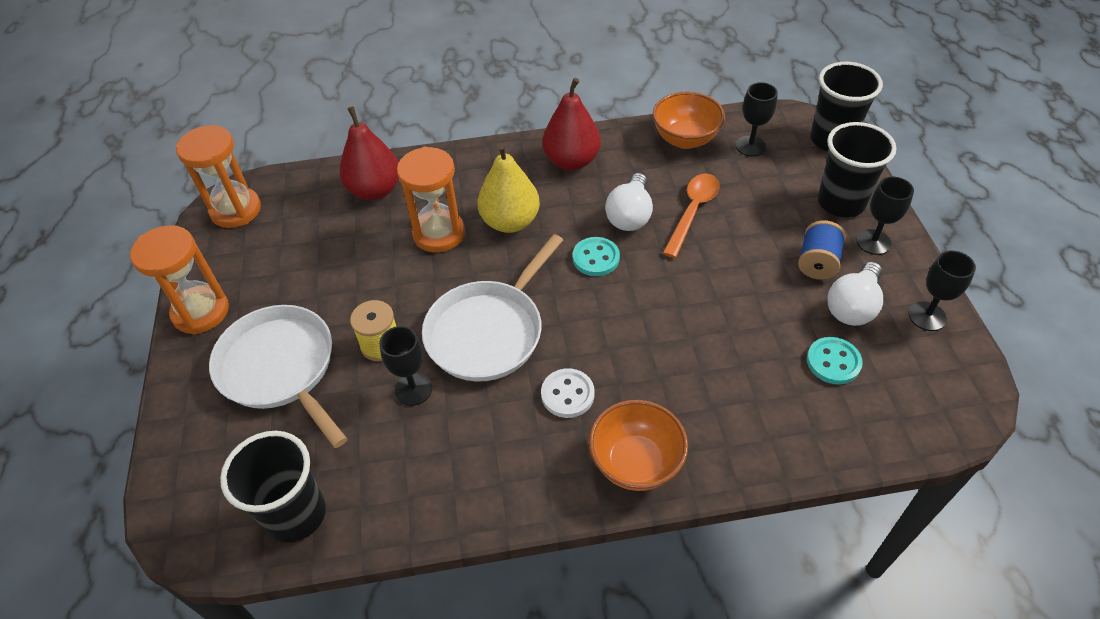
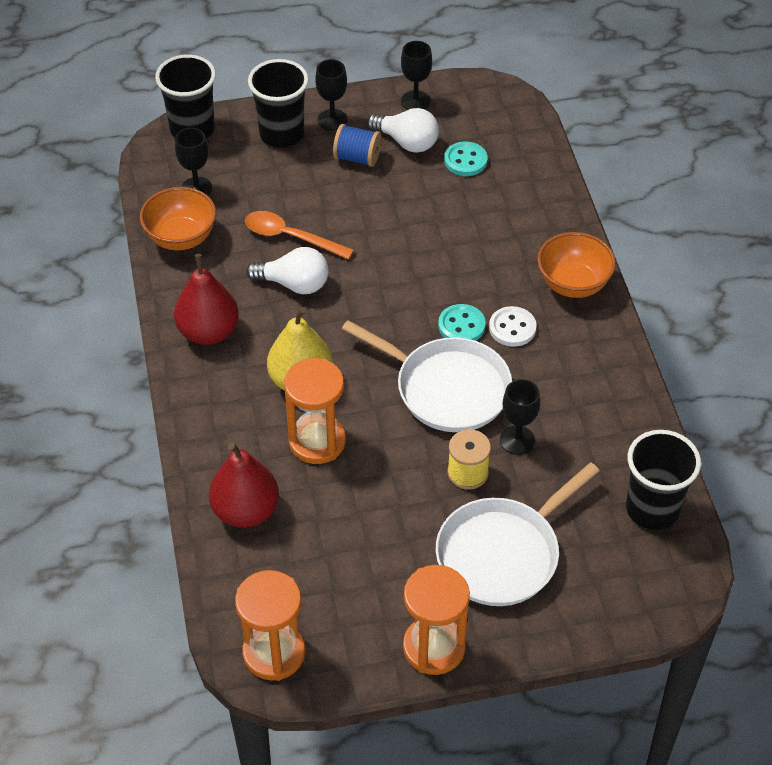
camera: 95 degrees left, 0 degrees up
(596, 258) = (352, 310): turquoise button -> turquoise button (461, 325)

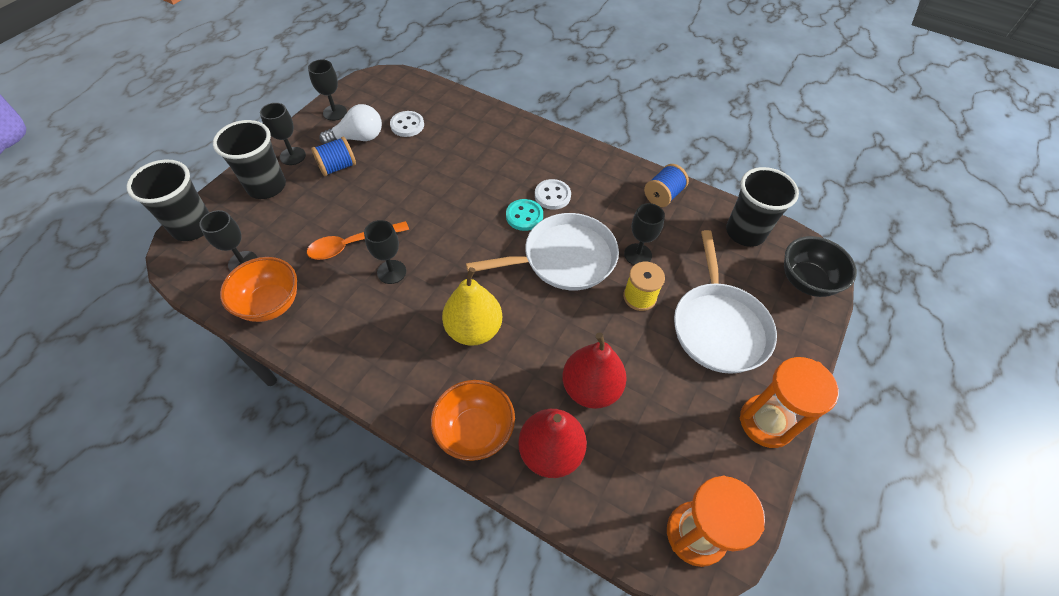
camera: 50 degrees left, 5 degrees up
(208, 332) = (370, 351): red pear -> red pear (591, 388)
(294, 284) = (391, 272): white light bulb -> black goblet
(317, 441) = (534, 359): orange hourglass -> none
(465, 160) = (407, 125): turquoise button -> white button
(573, 284) = (551, 148): orange bowl -> orange bowl (475, 431)
(620, 412) = (663, 195): none -> blue spool
(645, 596) = (806, 281): none -> black bowl

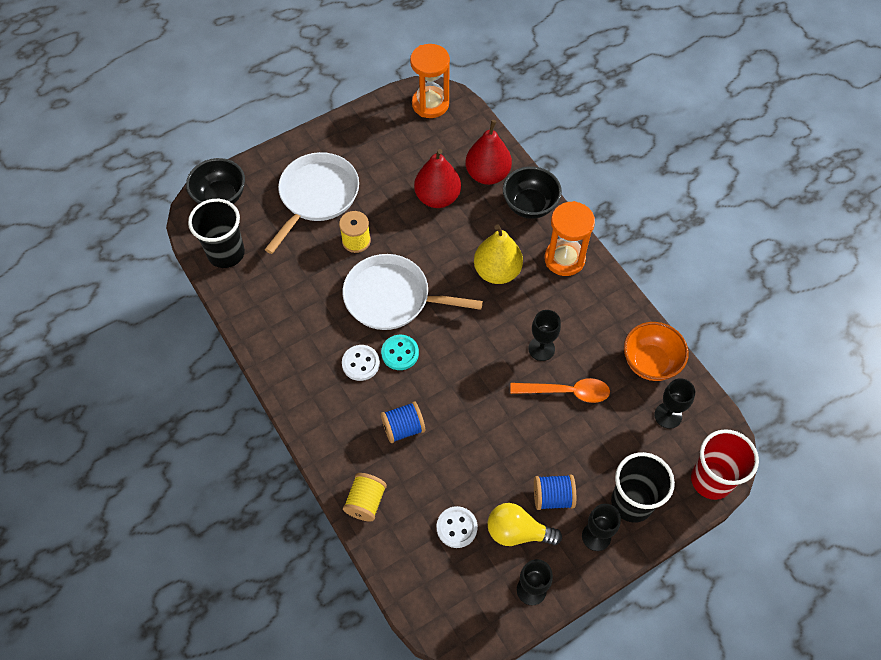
camera: 150 degrees left, 5 degrees up
(193, 227) = (711, 480): black cup -> red cup
(358, 138) = (517, 532): white light bulb -> yellow light bulb
(475, 431) = (529, 205): orange bowl -> black bowl
(484, 116) = (365, 502): none -> yellow spool
(637, 255) = (330, 274): black goblet -> none
(663, 195) = (262, 318): blue spool -> blue spool (403, 428)
(766, 422) = (340, 132): orange hourglass -> orange hourglass (564, 259)

